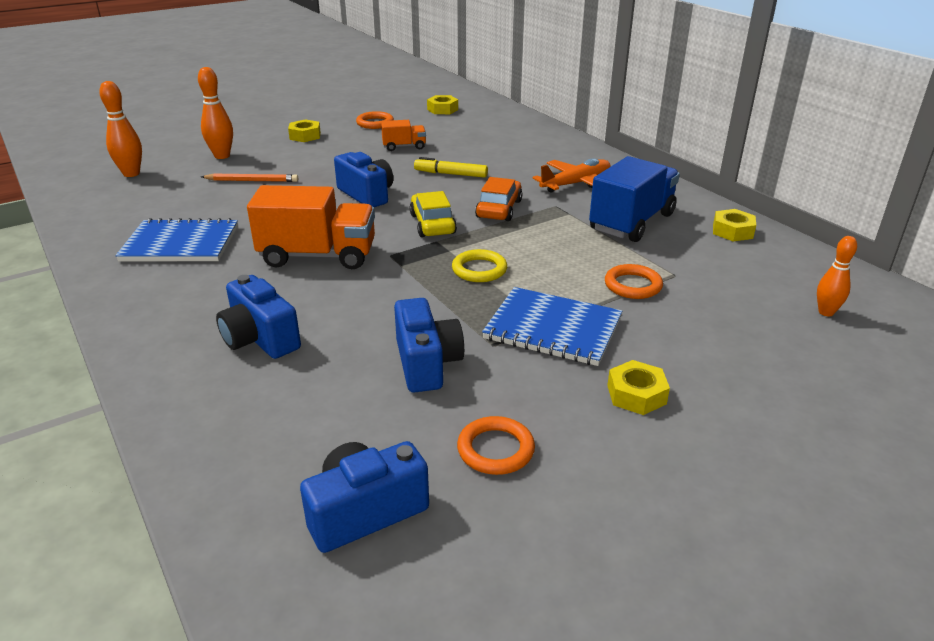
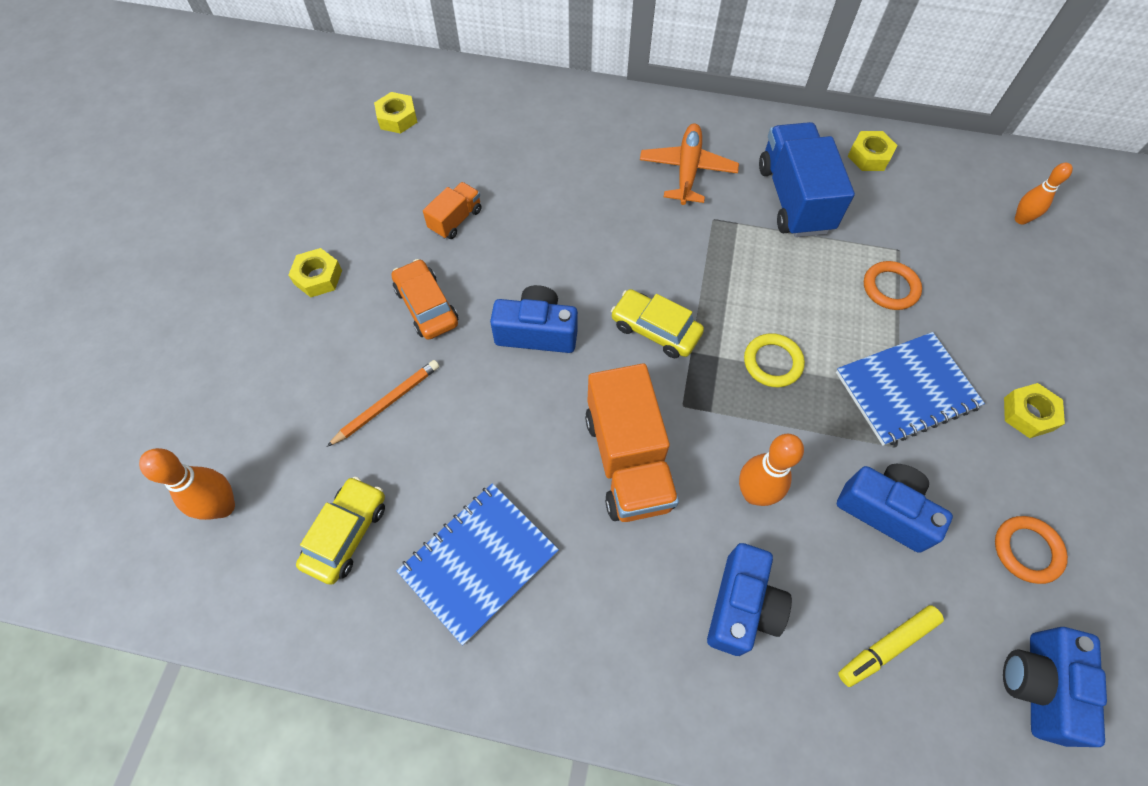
camera: 45 degrees left, 30 degrees up
(153, 205) = (346, 533): none -> yellow car
(222, 156) = (280, 388): orange bowling pin -> orange bowling pin (754, 494)
(260, 338) = (742, 606): blue camera -> blue camera turned 75 degrees counterclockwise
(318, 256) = (628, 460): orange truck -> orange truck turned 120 degrees clockwise
(375, 123) = (361, 196): orange ring -> none
(450, 174) = (565, 236): yellow marker -> yellow marker (886, 646)
(499, 209) = (677, 261): orange car -> orange car (426, 306)

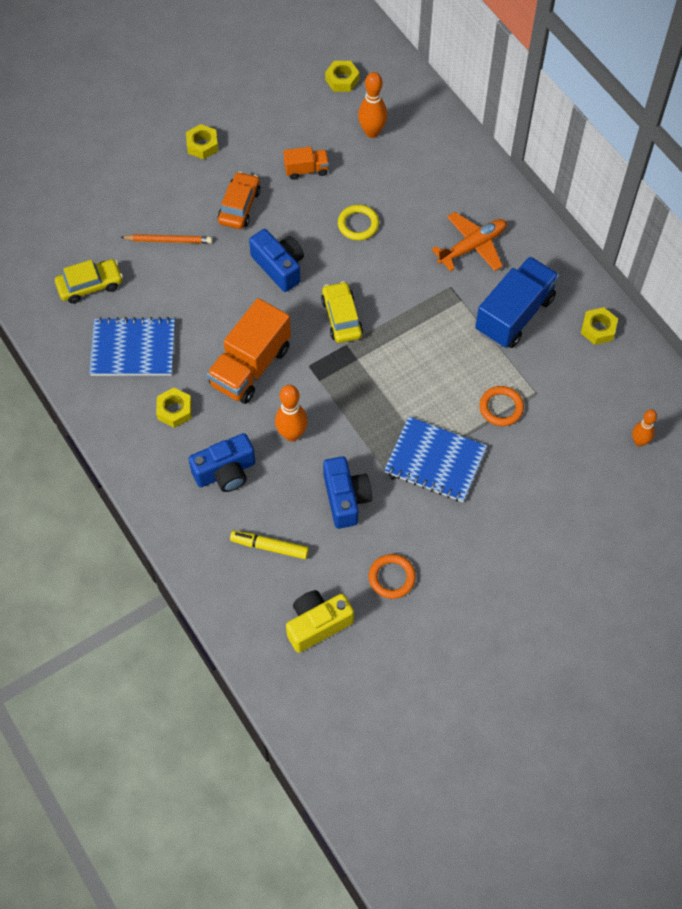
camera: 45 degrees right, 0 degrees up
(223, 506) = (51, 227): orange bowling pin -> orange bowling pin (372, 132)
(772, 362) = (382, 386): yellow ring -> yellow ring (358, 224)
(1028, 414) = (485, 529): yellow nut -> yellow nut (174, 410)
(1038, 685) = (317, 624): blue camera -> yellow camera

